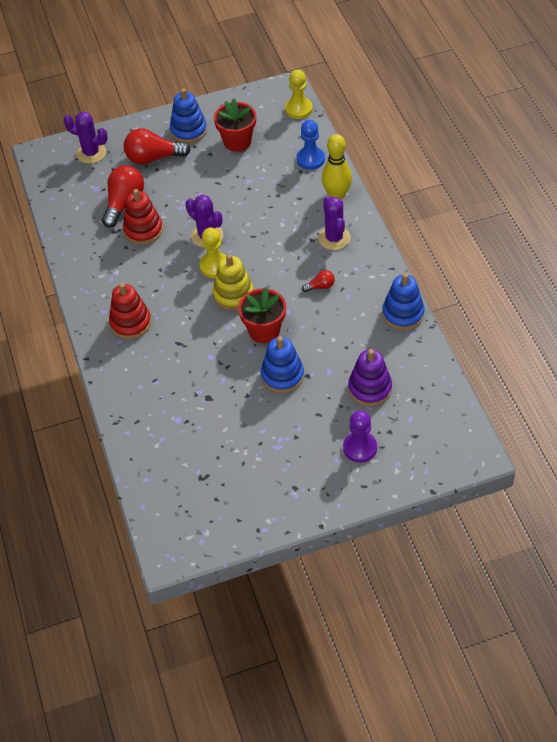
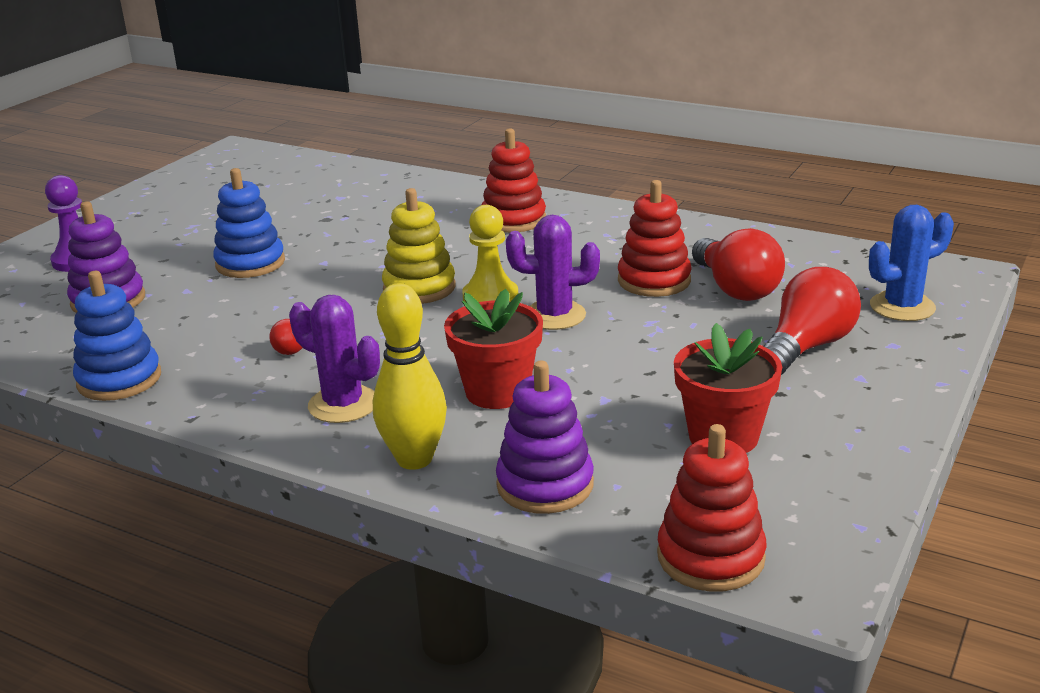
camera: 135 degrees right, 25 degrees down
(91, 153) = (902, 307): purple cactus -> blue cactus
(188, 130) = (833, 406): blue stacking toy -> none
(264, 330) = (327, 281): red flower pot -> red flower pot (497, 392)
(298, 109) = (710, 557): yellow pawn -> red stacking toy
(310, 159) = (545, 485): blue pawn -> purple stacking toy

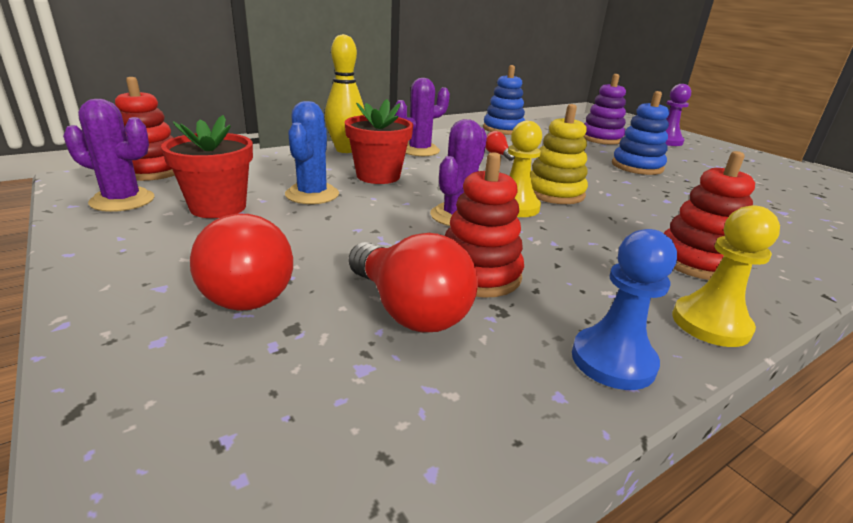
camera: 115 degrees right, 0 degrees up
(545, 485) = (274, 162): purple stacking toy -> none
(609, 212) = (710, 324): none -> yellow pawn
(692, 230) = (613, 360): none -> blue pawn
(736, 288) = (409, 310): red light bulb -> red light bulb turned 135 degrees counterclockwise
(802, 503) = (122, 200): none -> purple cactus
(902, 307) = (197, 411): blue cactus -> blue cactus (312, 194)

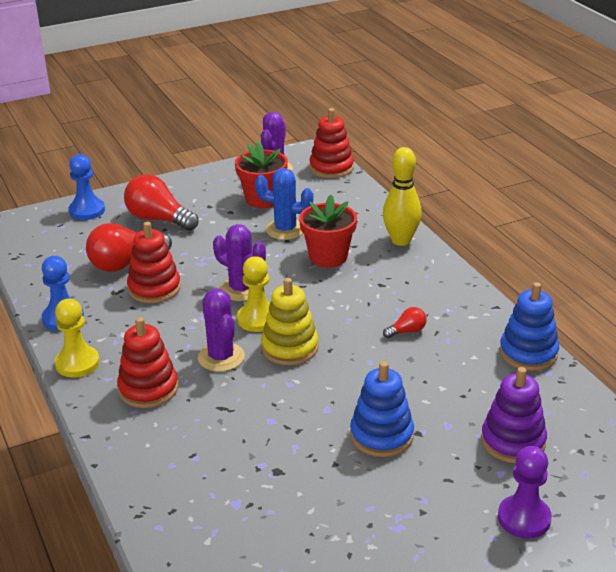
camera: 100 degrees right, 5 degrees up
(156, 399) = (87, 211): none -> blue pawn
(247, 288) = (158, 219): red light bulb -> red light bulb turned 45 degrees clockwise
(419, 150) = (410, 281): purple cactus -> purple cactus (221, 357)

